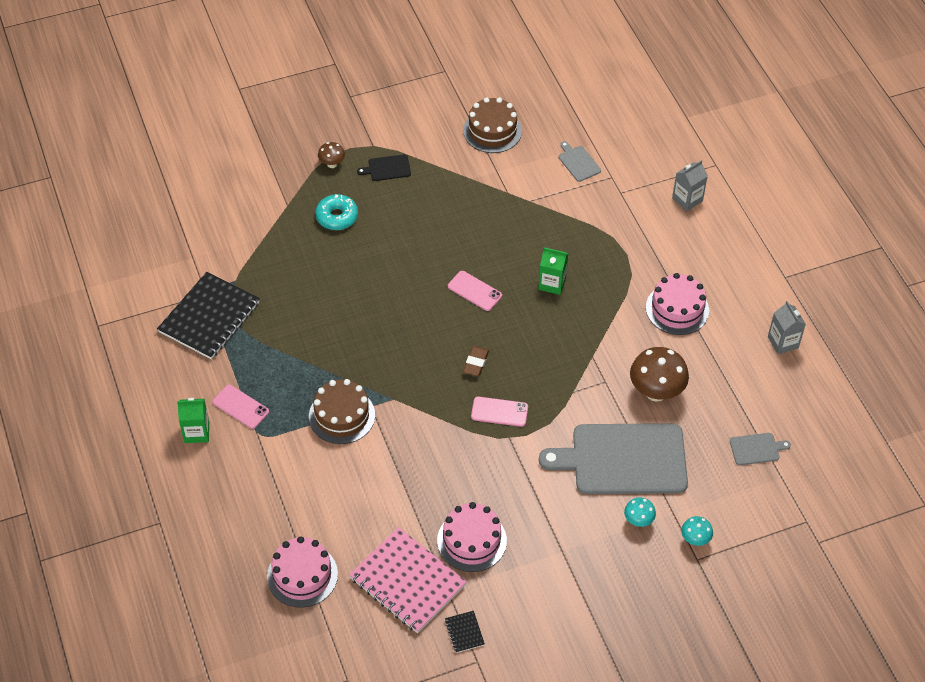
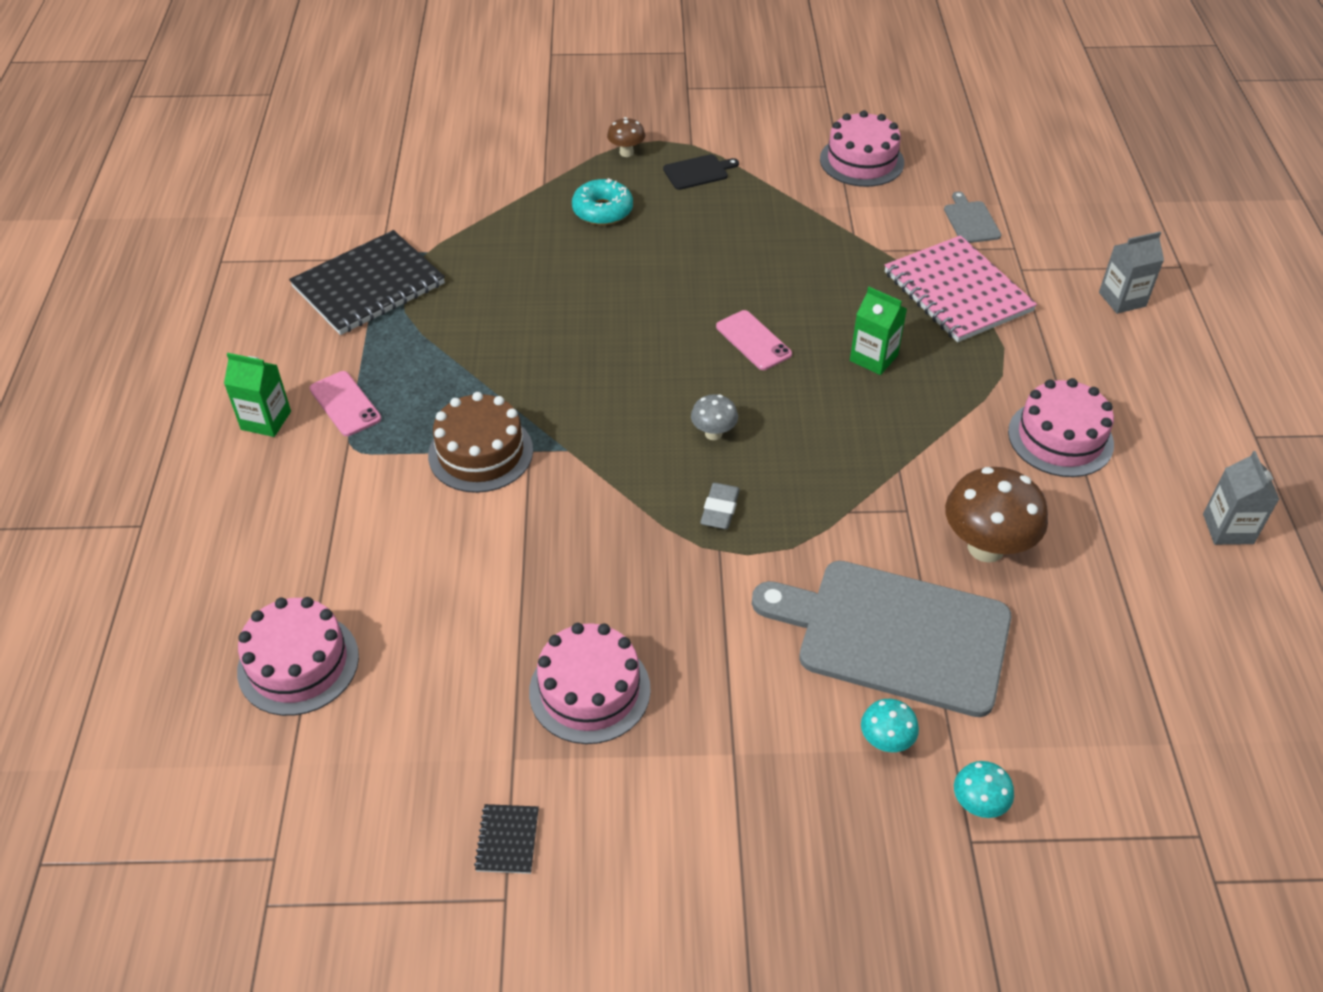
camera: 20 degrees right, 5 degrees down
(387, 168) = (698, 172): black cutting board -> black cutting board turned 150 degrees clockwise
(407, 582) = (455, 724): pink notebook -> pink notebook (957, 292)
(476, 363) = (713, 433): brown eraser -> grey mushroom
(492, 131) = (861, 161): brown cake -> pink cake
(499, 412) = (720, 510): pink phone -> grey eraser
(756, 449) = (1136, 683): grey cutting board -> none

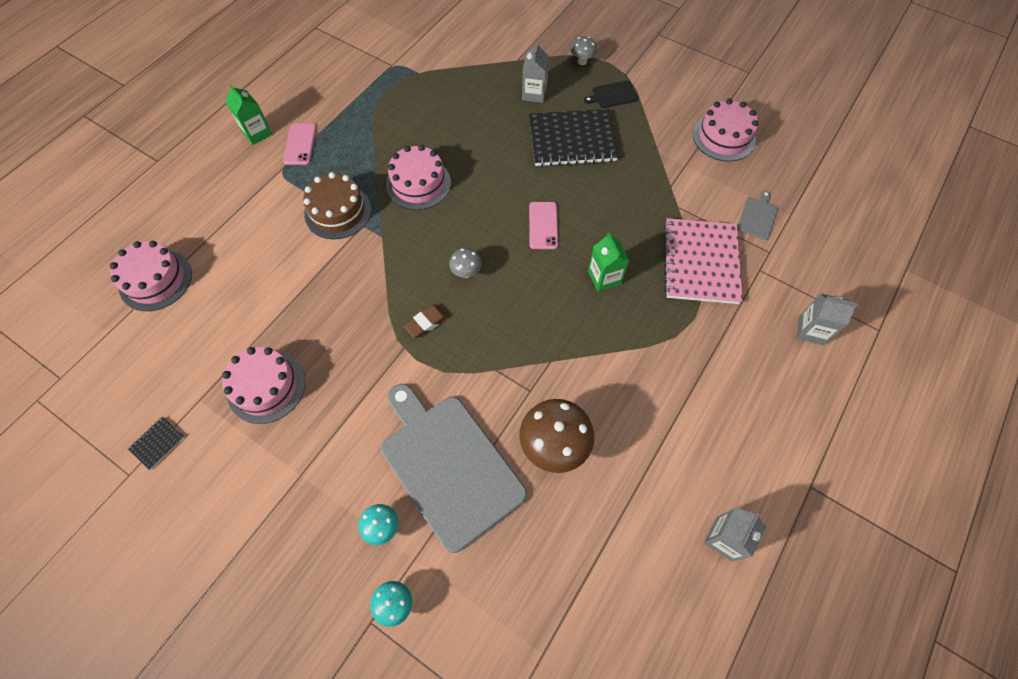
camera: 35 degrees right, 15 degrees up
(369, 286) = (371, 79): black notebook -> black notebook (572, 140)
(602, 210) = (534, 94): turquoise donut -> grey carton
(626, 153) = (582, 61): brown mushroom -> grey mushroom
(698, 172) = (613, 95): black cutting board -> black cutting board turned 150 degrees clockwise
(720, 510) = (426, 323): grey eraser -> brown eraser
(1060, 438) = (671, 403): pink cake -> pink cake (418, 183)

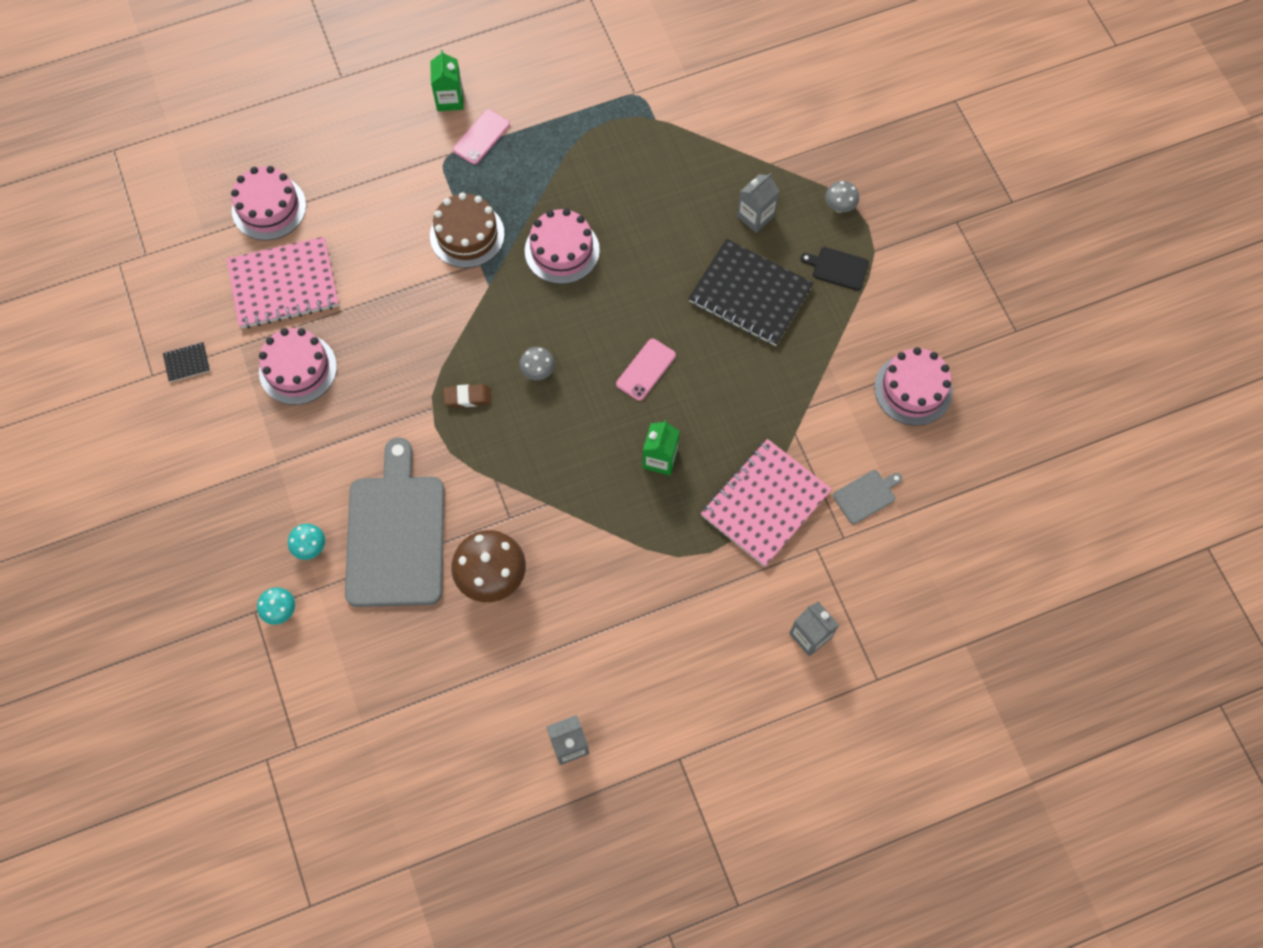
camera: 35 degrees right, 5 degrees up
(208, 329) = (284, 285): none -> pink notebook

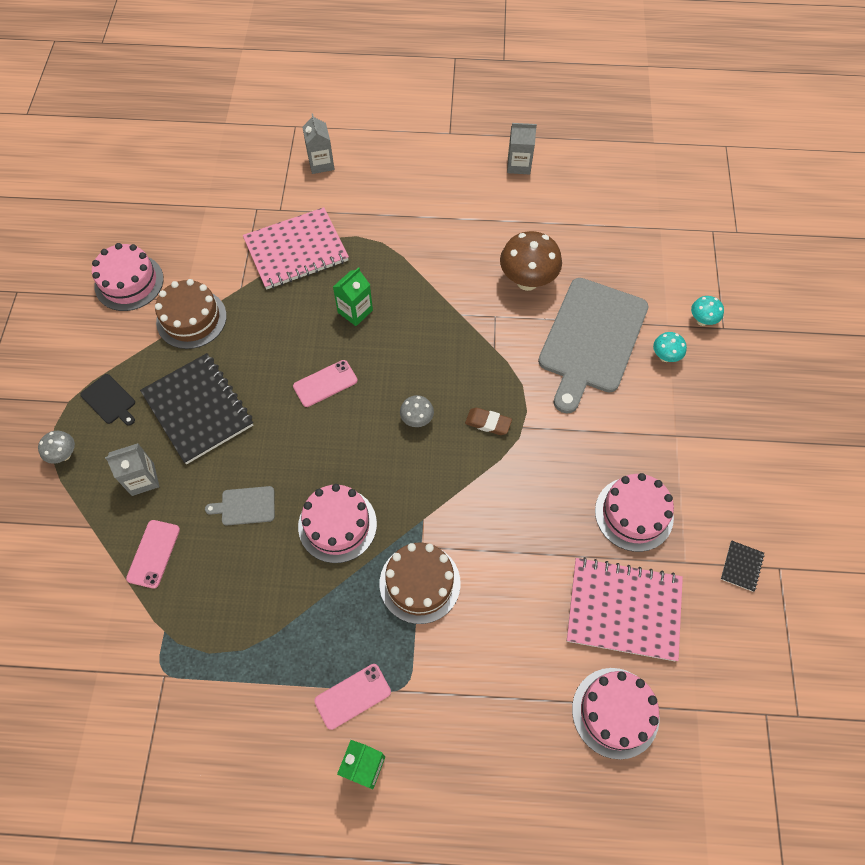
camera: 155 degrees left, 5 degrees down
(187, 363) = (741, 566): black notebook -> black notebook turned 75 degrees counterclockwise
(703, 166) = (153, 554): none -> pink phone
(821, 378) = (191, 319): none -> brown cake
(866, 495) = (220, 227): grey cutting board -> grey cutting board (245, 506)

